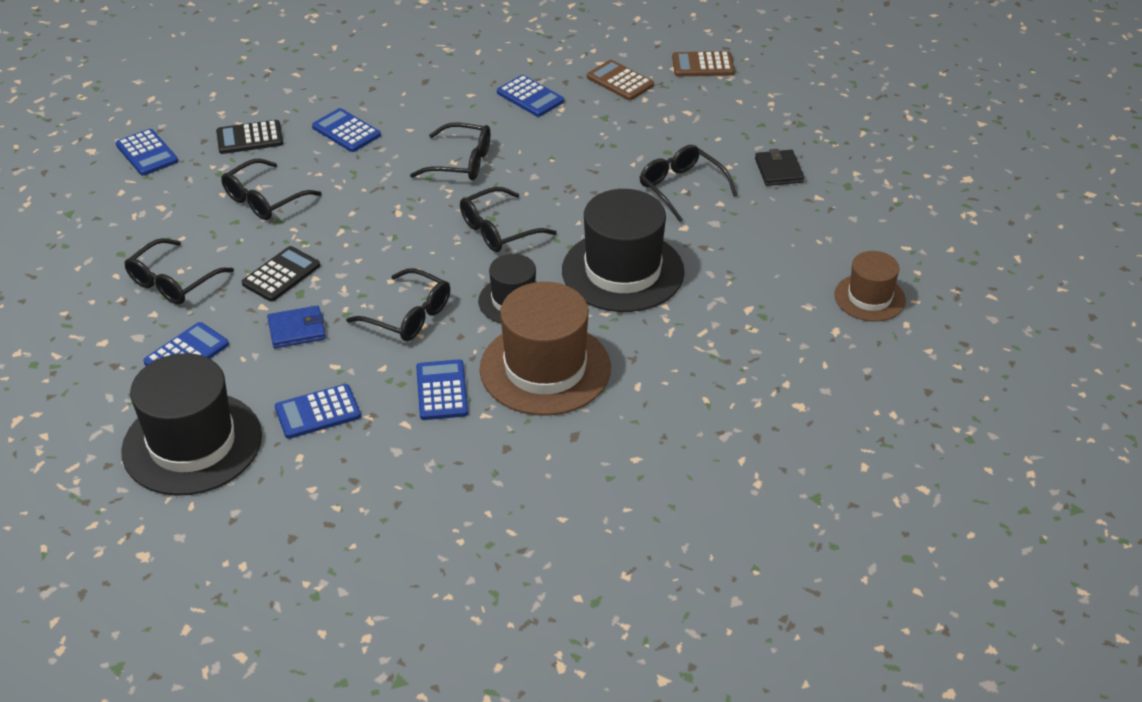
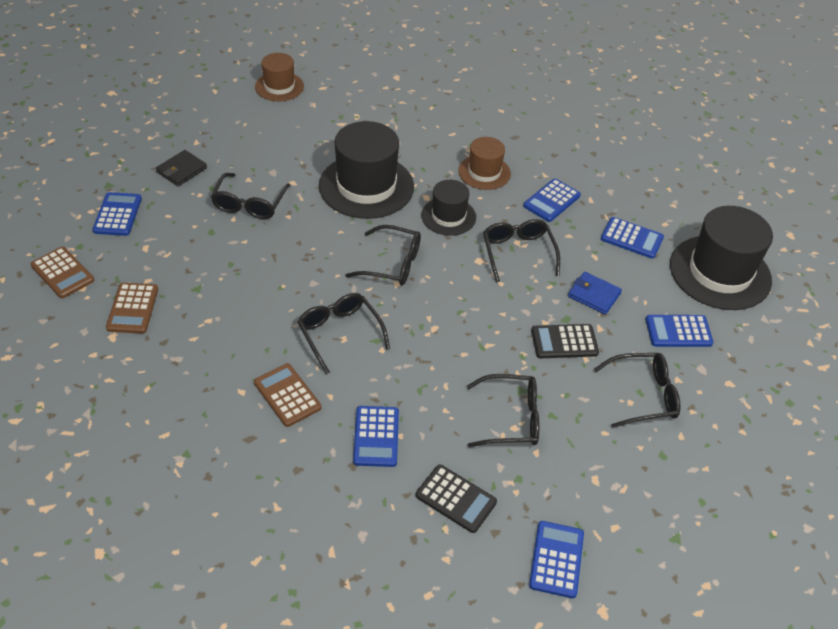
camera: 135 degrees left, 5 degrees up
(438, 111) = (287, 395): none -> brown calculator
(530, 97) = (208, 350): blue calculator -> blue calculator (117, 214)
(545, 368) = (484, 172): brown hat -> brown hat, size x0.57

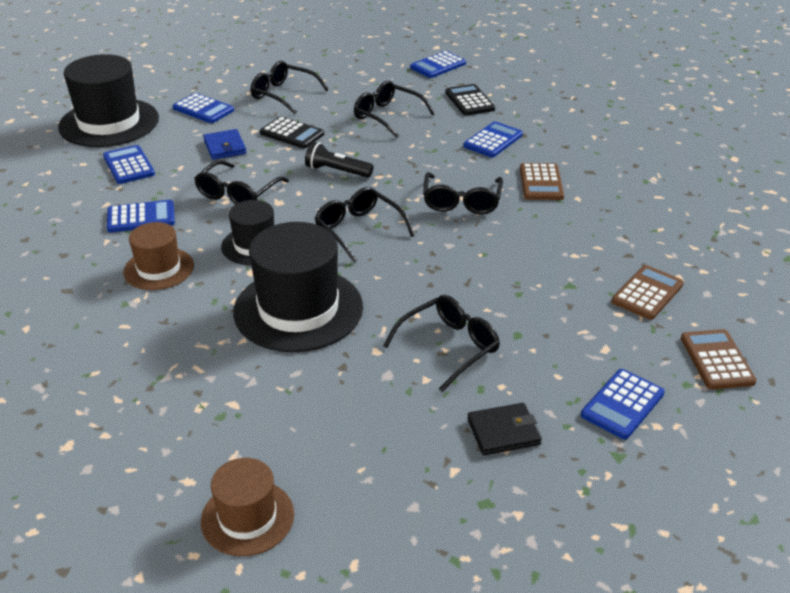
camera: 140 degrees left, 10 degrees down
(473, 315) = (337, 171): none -> black flashlight

